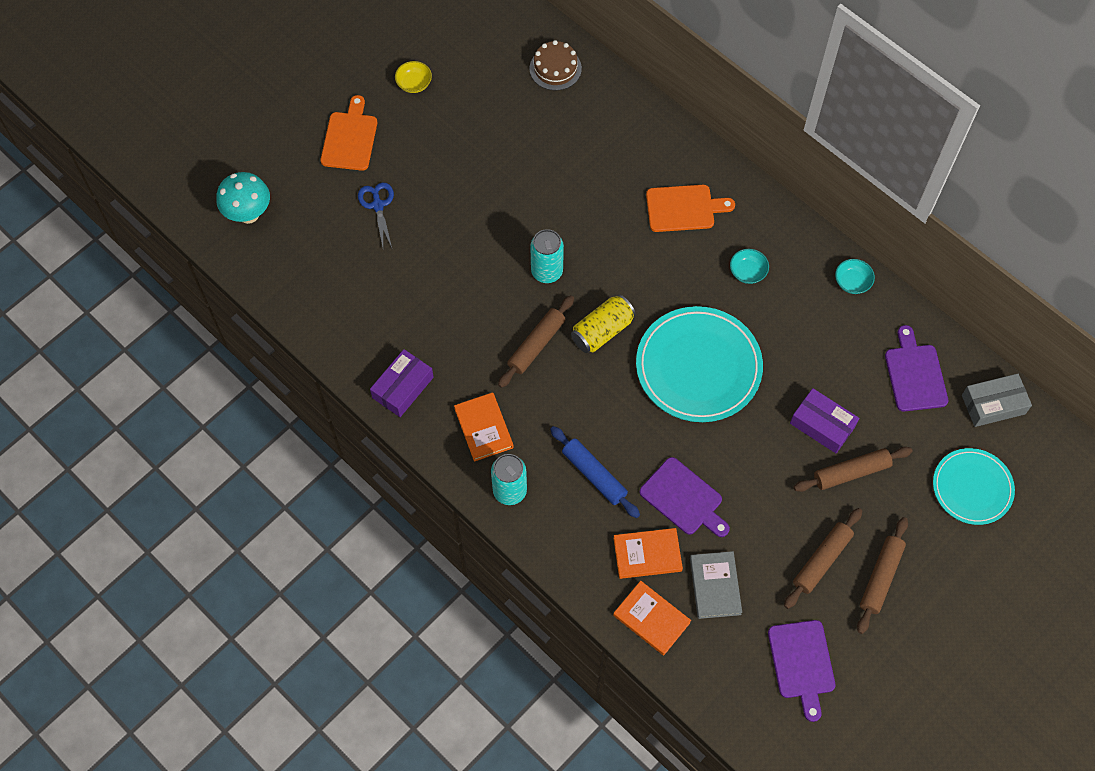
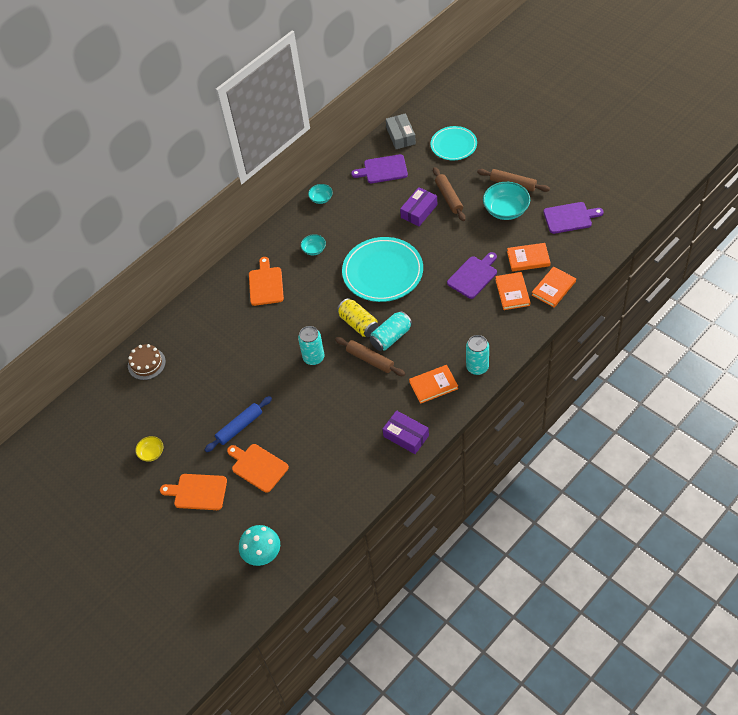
camera: 85 degrees left, 10 degrees down
(378, 205) = (258, 466): blue scissors -> orange cutting board
(574, 374) = (391, 337): none -> turquoise can
(594, 475) = (462, 322): blue rolling pin -> blue rolling pin (239, 427)
(715, 586) = (528, 259): grey book -> orange book
(822, 560) = (506, 210): brown rolling pin -> turquoise bowl

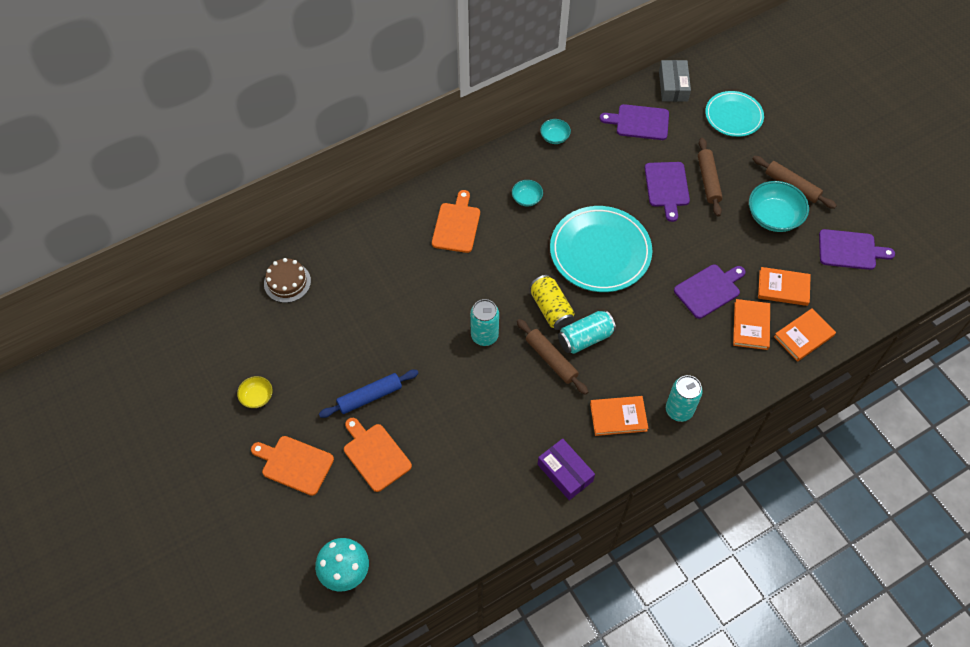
camera: 10 degrees right, 5 degrees up
(419, 211) = (667, 187): purple box -> purple cutting board

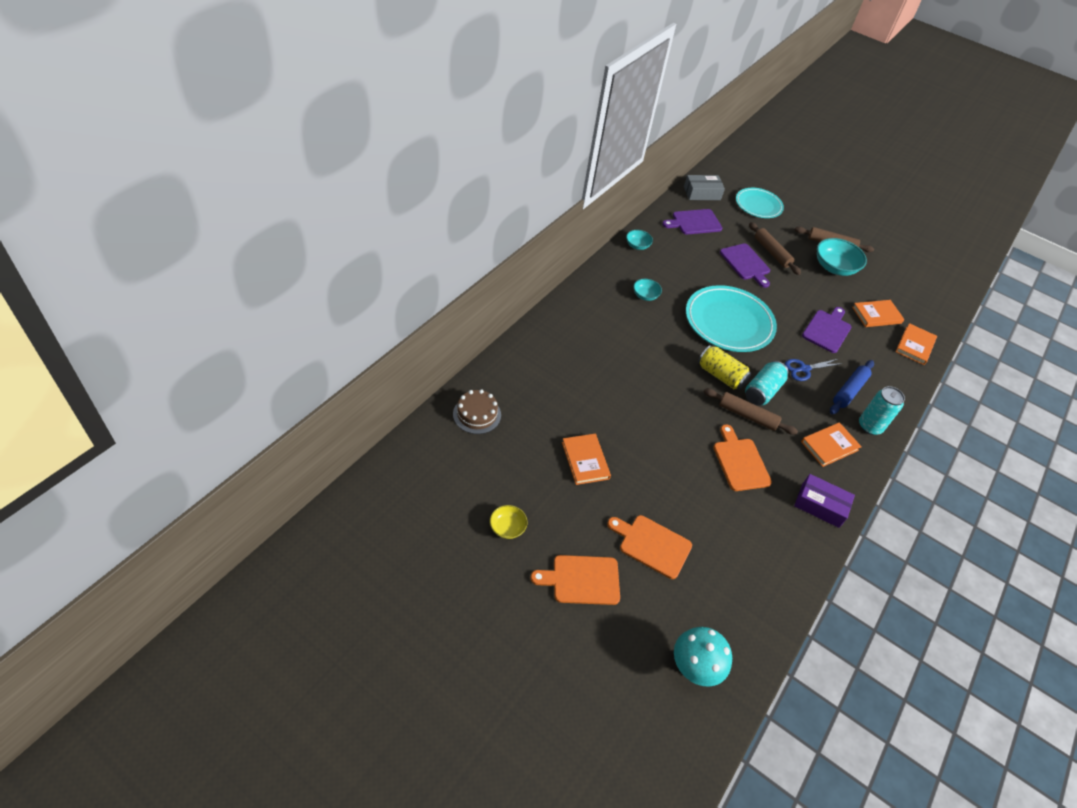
camera: 30 degrees left, 10 degrees down
(370, 397) = (615, 494): blue rolling pin -> blue rolling pin (849, 391)
(456, 225) = (601, 329): orange cutting board -> orange cutting board (740, 462)
(484, 336) = (681, 412): turquoise can -> none
(649, 327) = (804, 369): none -> blue scissors
(673, 86) = (702, 193): grey box -> grey box turned 75 degrees counterclockwise
(751, 326) = (874, 348): orange book -> orange book (585, 460)
(850, 250) = (900, 278): purple cutting board -> none

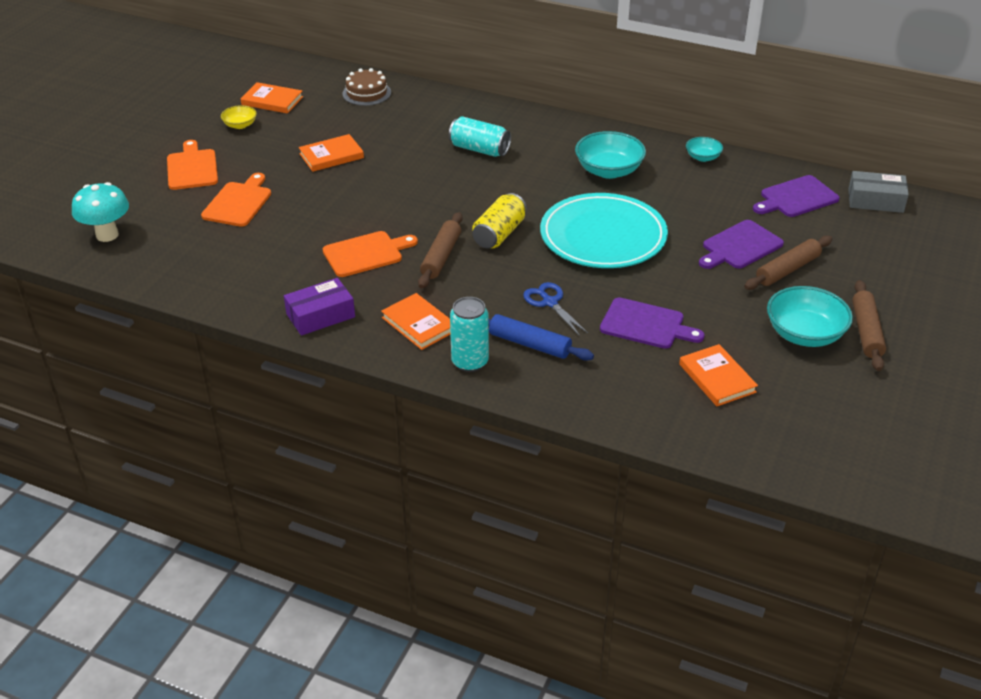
camera: 85 degrees right, 10 degrees down
(645, 295) = (609, 171): turquoise bowl -> turquoise bowl, size x1.87
(694, 222) = (796, 198): purple cutting board -> purple cutting board turned 90 degrees counterclockwise
(702, 193) = (875, 200): grey box -> grey box turned 60 degrees counterclockwise
(758, 205) = (899, 254): turquoise plate -> none
(762, 391) = (489, 267): turquoise can -> turquoise can (479, 149)
(820, 505) = (320, 315): purple box -> purple box turned 45 degrees clockwise
(915, 346) = (670, 419): orange book -> orange book (272, 101)

